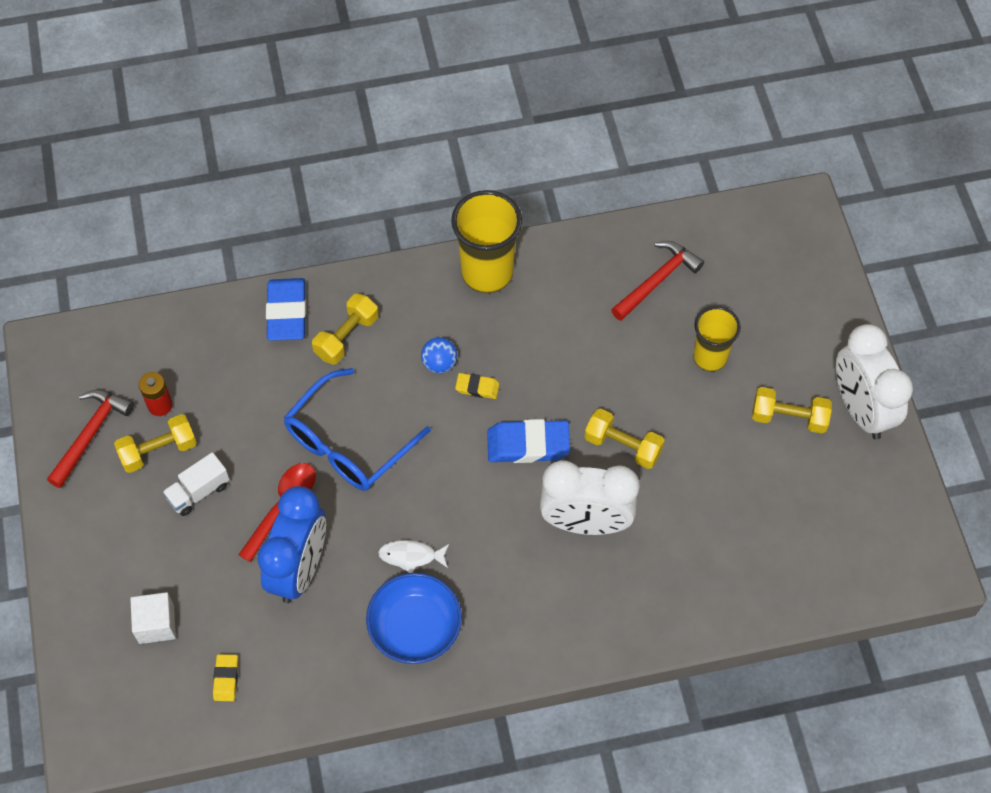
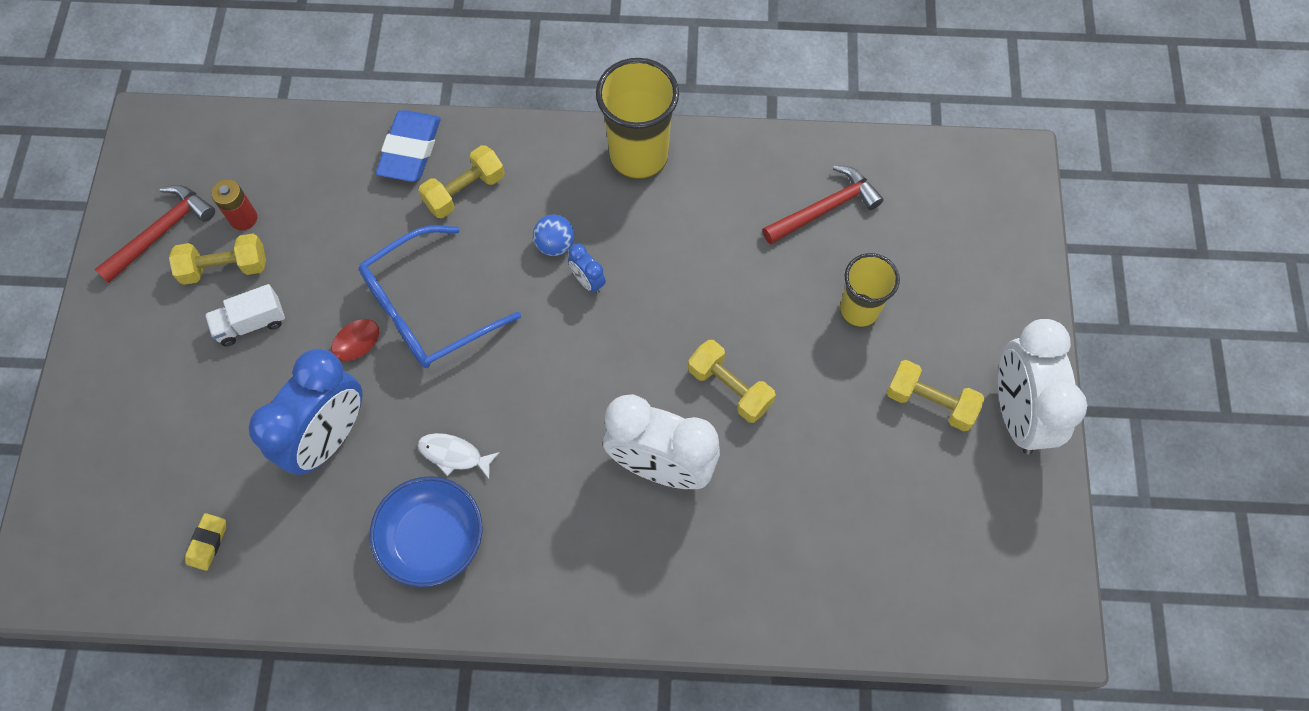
camera: 15 degrees right, 5 degrees up
(156, 624) = (155, 460): white cube -> none
(477, 387) = (588, 281): yellow eraser -> blue clock
(528, 445) = (623, 360): blue eraser -> none

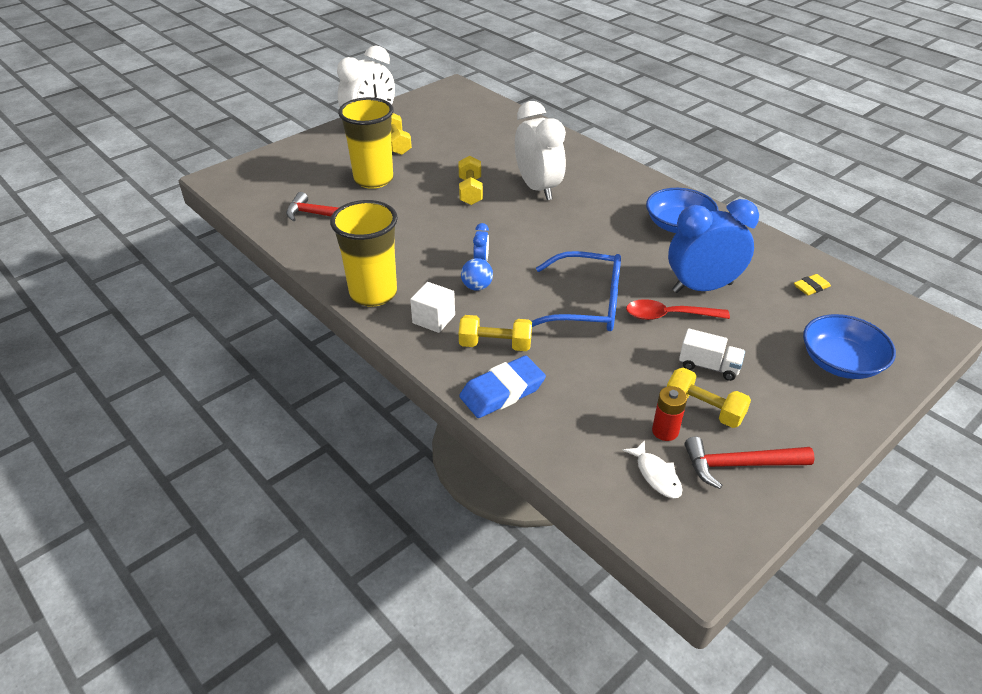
camera: 135 degrees left, 25 degrees down
(124, 434) = (840, 362): none -> blue bowl
(454, 455) = (636, 244): white fish -> white fish (656, 475)
(550, 174) = (433, 319): none -> white cube
(859, 310) = (373, 179): yellow cup -> yellow cup, size x1.56

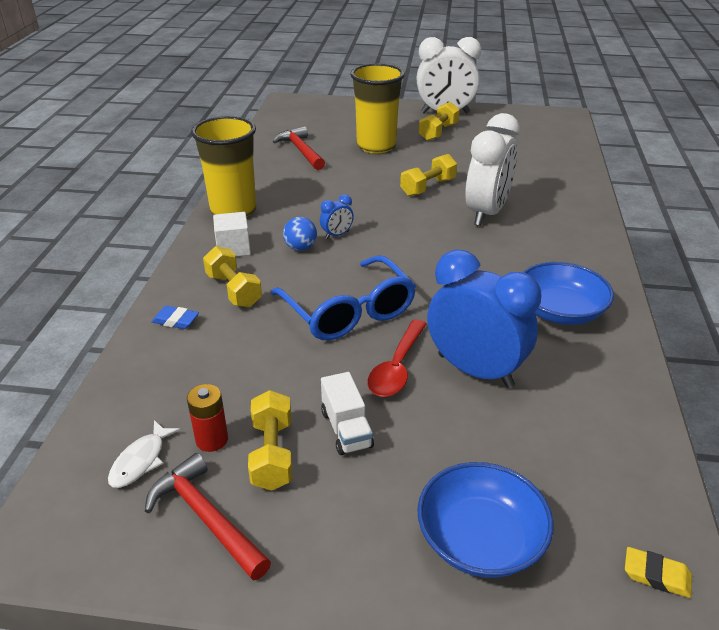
camera: 50 degrees right, 5 degrees down
(502, 392) = (175, 320): blue eraser -> blue eraser, size x0.52
(668, 315) = (397, 367): red spoon -> red spoon turned 120 degrees counterclockwise
(811, 287) = (596, 454): yellow eraser -> yellow eraser (656, 575)

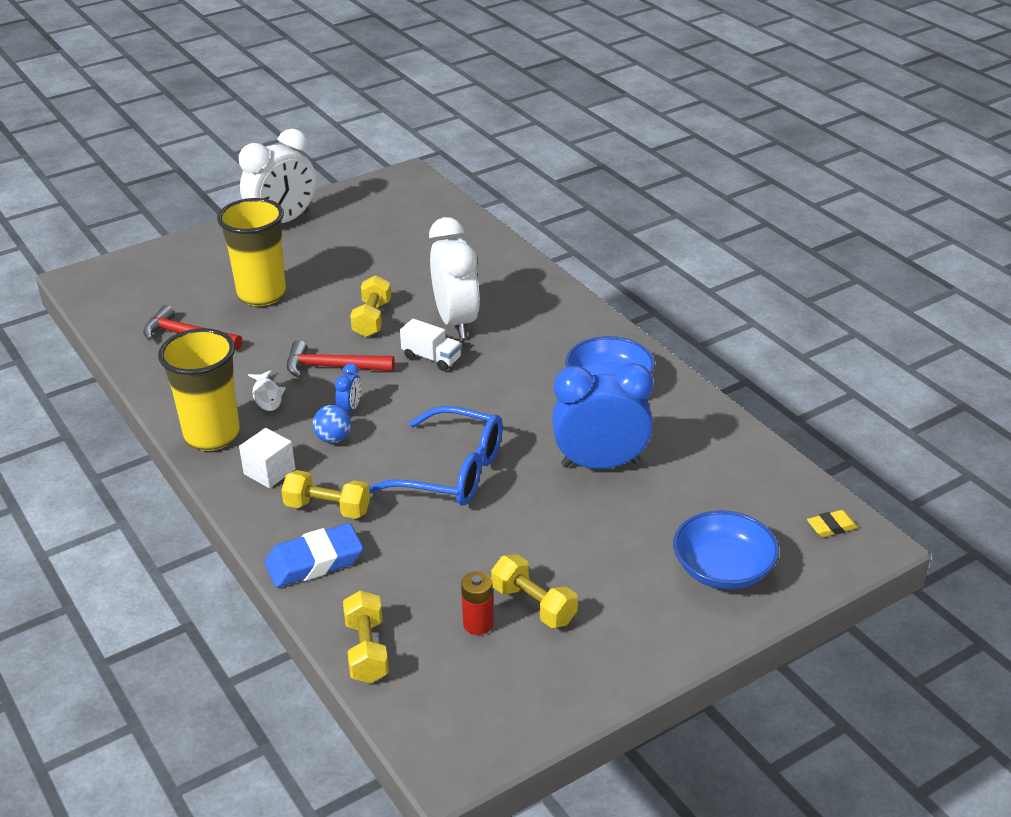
camera: 40 degrees left, 0 degrees up
(141, 461) = (446, 669): white fish -> white fish (267, 396)
(175, 320) = (314, 561): blue eraser -> blue eraser, size x1.91
(206, 518) = (544, 669): red hammer -> red hammer (332, 367)
(346, 429) = (563, 558): white truck -> white truck (431, 358)
(397, 367) = (544, 494): red spoon -> none
(438, 132) = (305, 250): yellow dumbbell -> yellow dumbbell (367, 650)

